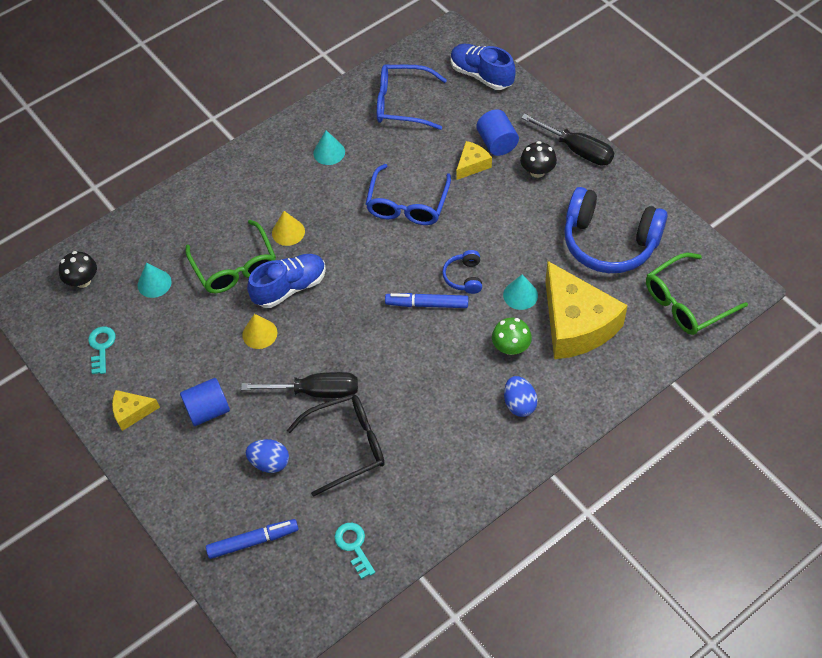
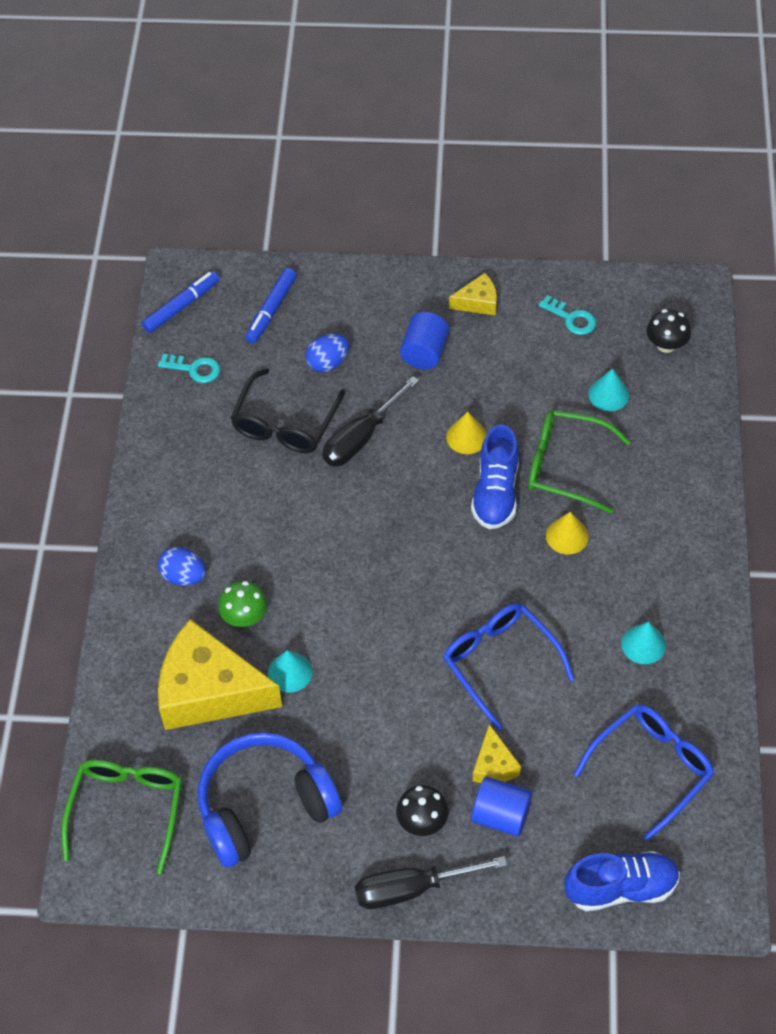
camera: 130 degrees right, 0 degrees up
(132, 412) = (478, 302): yellow cheese -> yellow cheese turned 45 degrees clockwise
(427, 304) = (362, 587): blue marker -> blue marker (181, 306)
(464, 277) = (360, 642): blue headphones -> none

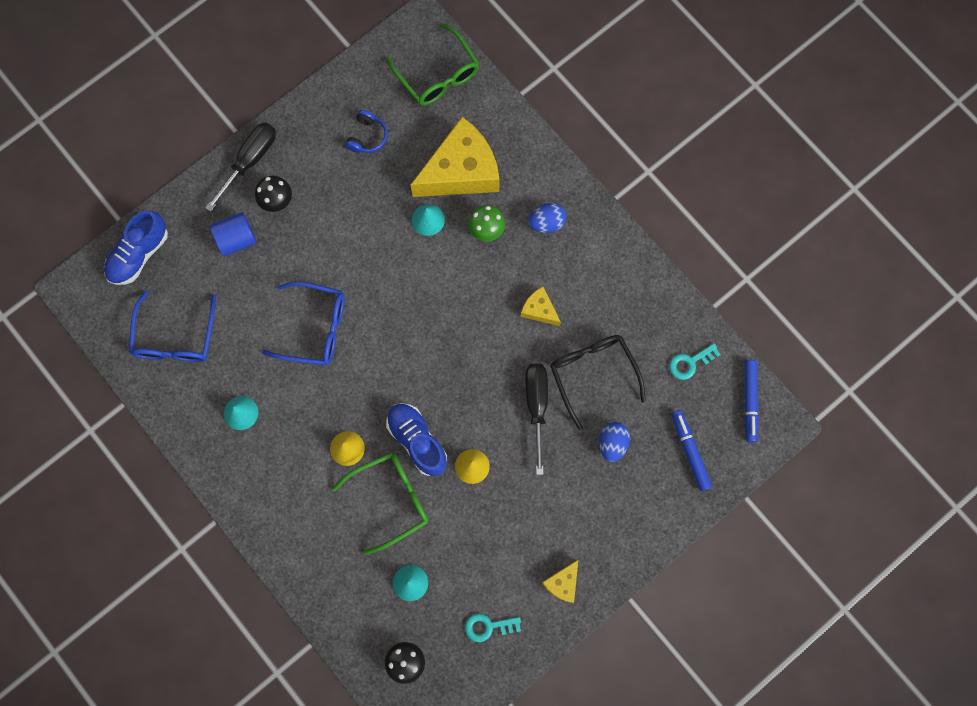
camera: 135 degrees right, 20 degrees up
(265, 807) = (367, 137): blue headphones -> blue headphones, size x0.44
(424, 352) = (559, 508): blue cylinder -> none
(494, 765) = (265, 264): yellow cheese -> yellow cheese (539, 310)

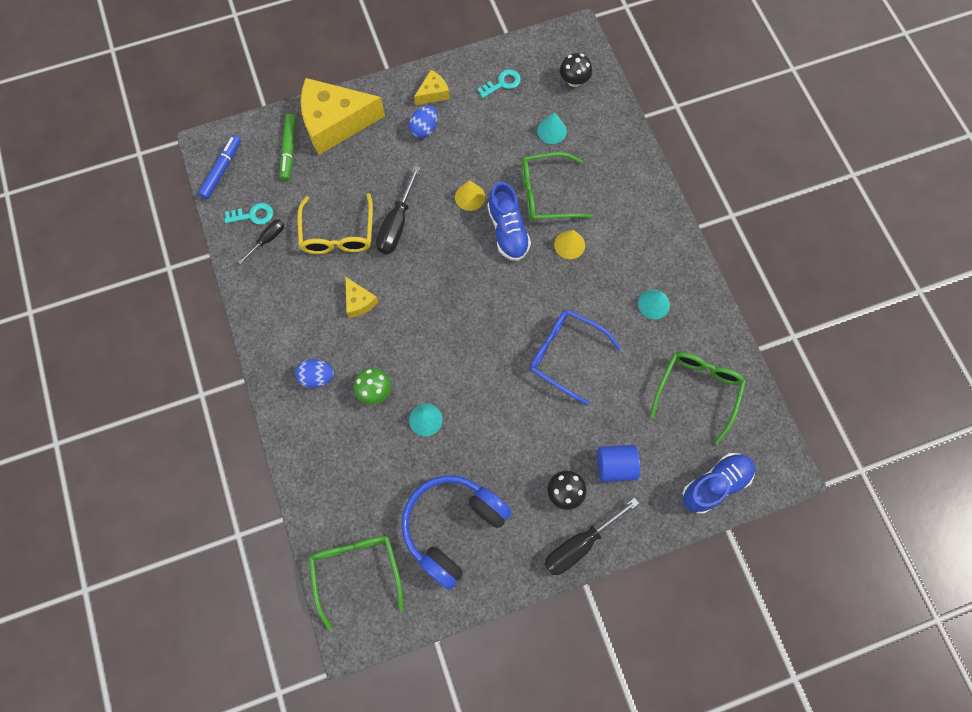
camera: 160 degrees left, 5 degrees down
(175, 337) = (697, 391): blue glasses -> green glasses
(367, 137) = (453, 527): blue headphones -> blue headphones, size x2.25
(461, 171) = (375, 457): yellow cheese -> yellow cheese (335, 123)
(488, 626) = (502, 83): turquoise key -> turquoise key turned 45 degrees counterclockwise
(593, 374) = (338, 233): black glasses -> yellow glasses
(612, 443) = (348, 176): blue egg -> blue egg (424, 129)
(661, 341) = (267, 240): none -> black screwdriver
(690, 451) = (289, 150): blue marker -> green marker

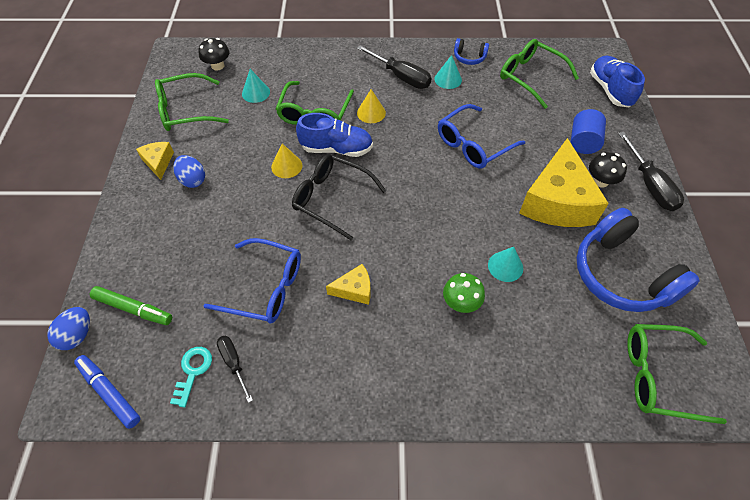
camera: 70 degrees left, 15 degrees down
(317, 377) = (427, 355): blue egg -> blue egg (77, 335)
(335, 123) = (131, 254): yellow cheese -> yellow cheese (557, 201)
(338, 233) = (265, 288): yellow glasses -> blue glasses
(397, 224) = (283, 231): black screwdriver -> black screwdriver (401, 77)
(446, 249) = (332, 199): none -> black glasses
(502, 83) = (185, 110): turquoise key -> green glasses
(701, 316) = (469, 57): none -> blue headphones

